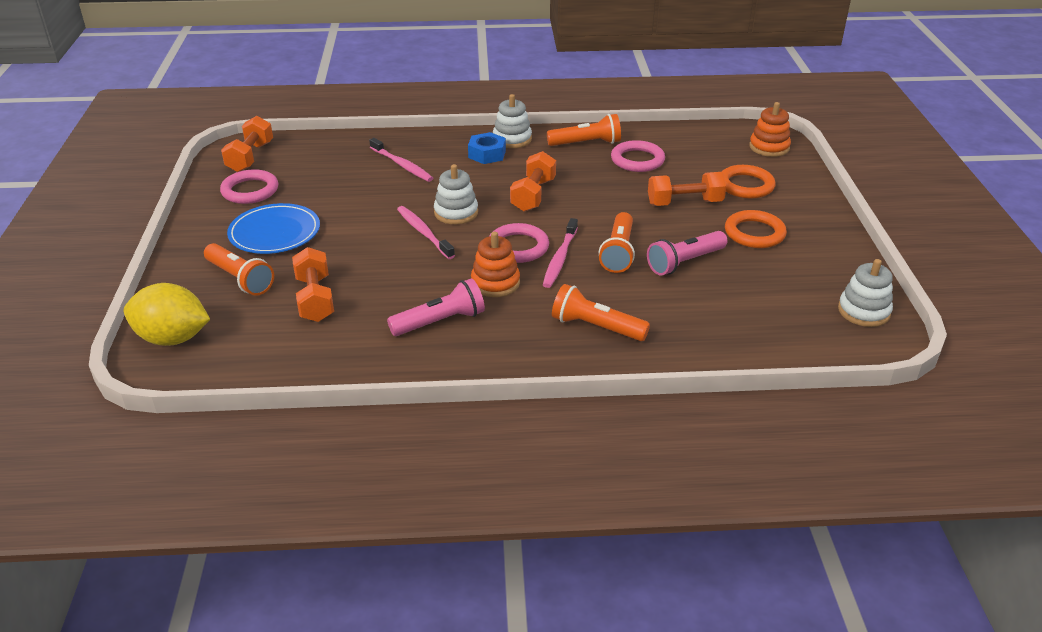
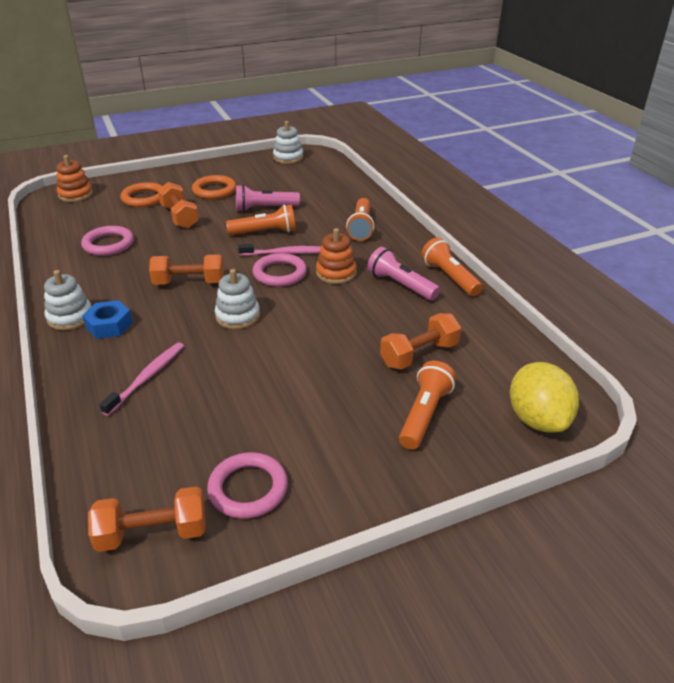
camera: 110 degrees left, 0 degrees up
(274, 233) = (331, 424): blue plate -> none
(423, 232) = (281, 325): pink toothbrush -> none
(586, 143) = (76, 273): orange flashlight -> orange flashlight (450, 278)
(685, 262) = (265, 208): pink flashlight -> pink flashlight turned 135 degrees clockwise

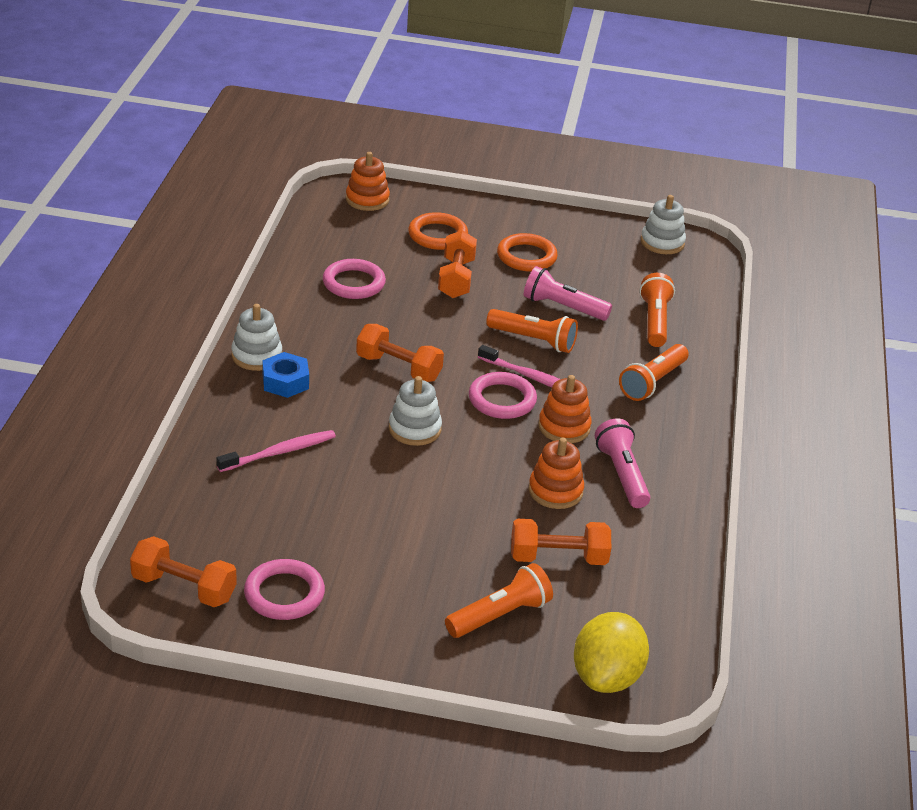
camera: 30 degrees right, 0 degrees up
(372, 313) = (555, 491): none -> orange stacking toy
(450, 278) = (689, 492): orange flashlight -> orange flashlight (654, 321)

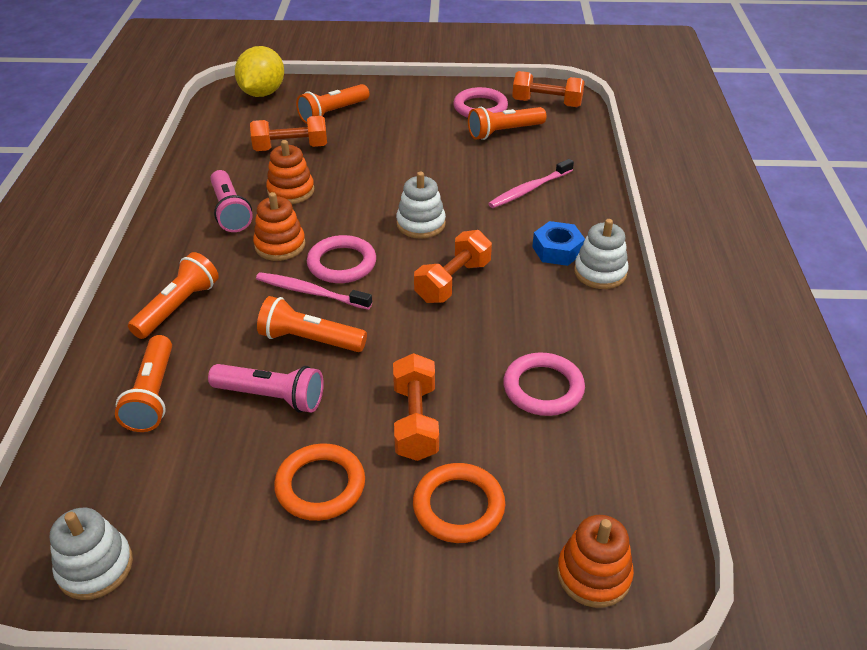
camera: 175 degrees right, 5 degrees up
(270, 542) = (504, 132): none -> orange flashlight
(398, 368) = (453, 281): orange dumbbell -> orange dumbbell turned 75 degrees counterclockwise

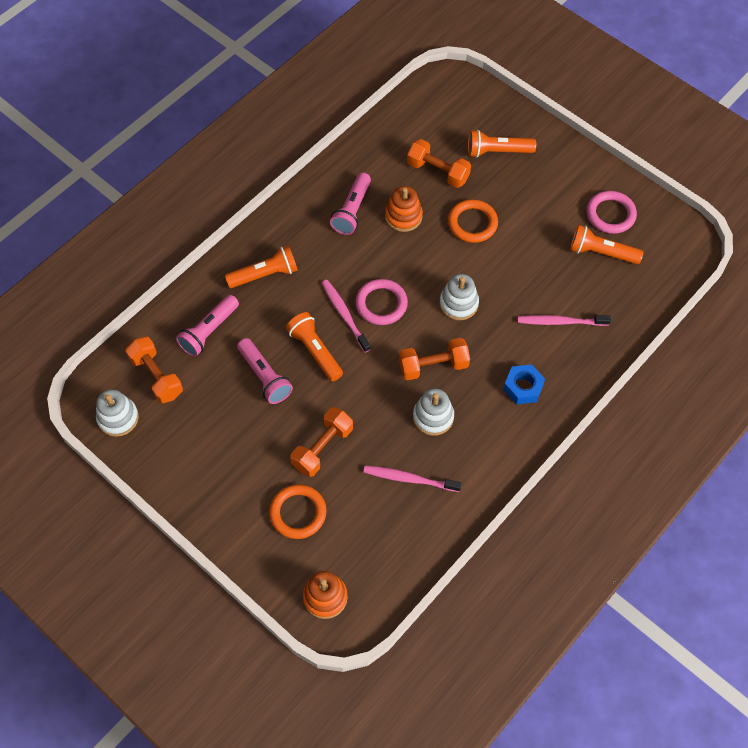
camera: 40 degrees right, 20 degrees up
(153, 395) = (209, 331): orange flashlight -> pink flashlight
(262, 93) = (466, 96): yellow lemon -> none
(280, 245) = (358, 262): orange stacking toy -> none
(320, 485) = (244, 450): orange ring -> orange ring (472, 223)
(543, 388) = (409, 479): pink ring -> pink toothbrush
(546, 103) = (667, 242): orange dumbbell -> orange dumbbell (156, 376)
(600, 272) = (530, 424): white stacking toy -> white stacking toy (433, 417)

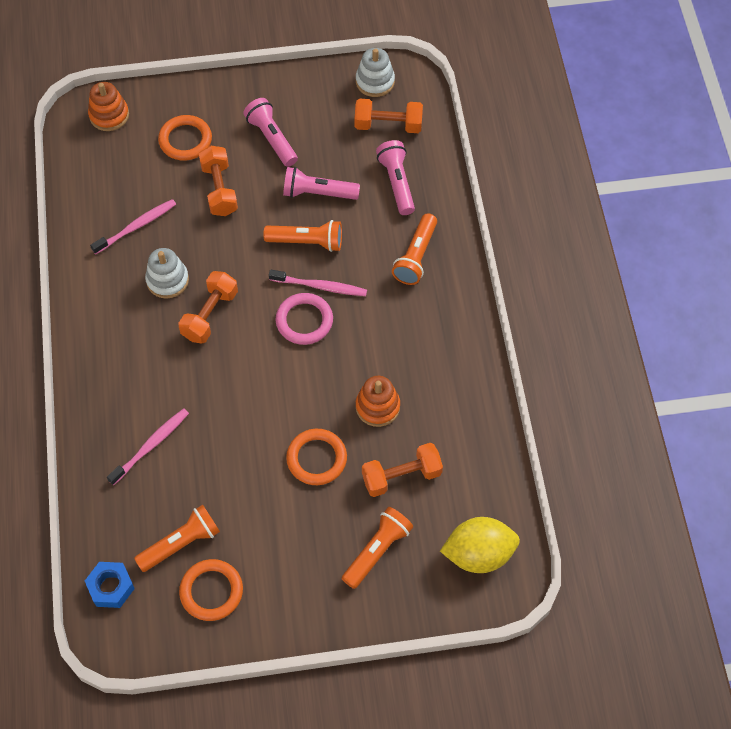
camera: 130 degrees right, 0 degrees up
(352, 210) = (422, 370): pink flashlight -> pink flashlight (272, 139)
(447, 103) = (478, 554): none -> yellow lemon
(458, 303) = (247, 380): white stacking toy -> none
(523, 387) = (125, 365): blue nut -> blue nut (111, 587)
(610, 214) = (211, 591): pink ring -> orange ring

